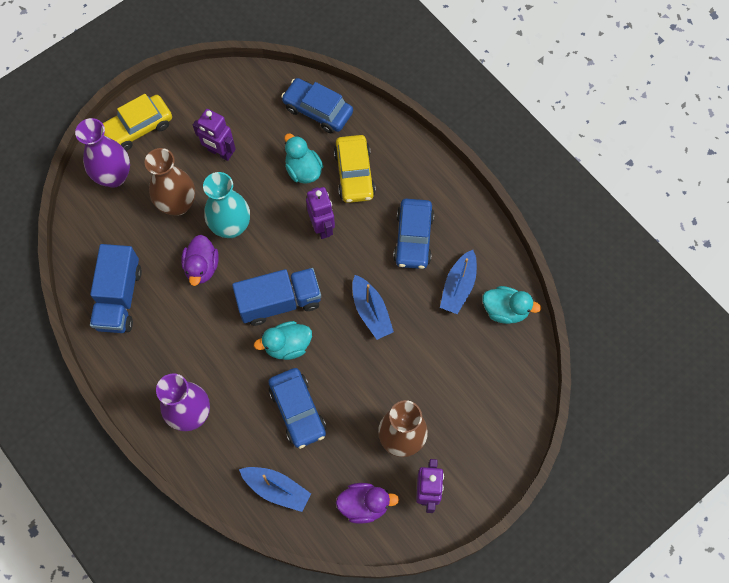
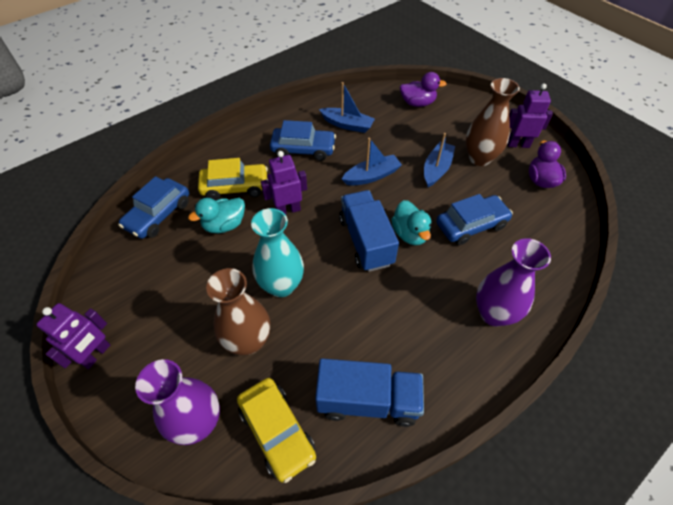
camera: 90 degrees left, 15 degrees down
(138, 128) = (132, 396): yellow car -> yellow car (277, 431)
(202, 267) = (328, 311): purple duck -> purple duck (417, 103)
(220, 152) = (188, 300): purple robot -> purple robot (96, 354)
(277, 489) = (547, 239): blue boat -> blue boat (436, 169)
(505, 310) = (366, 101): turquoise duck -> none

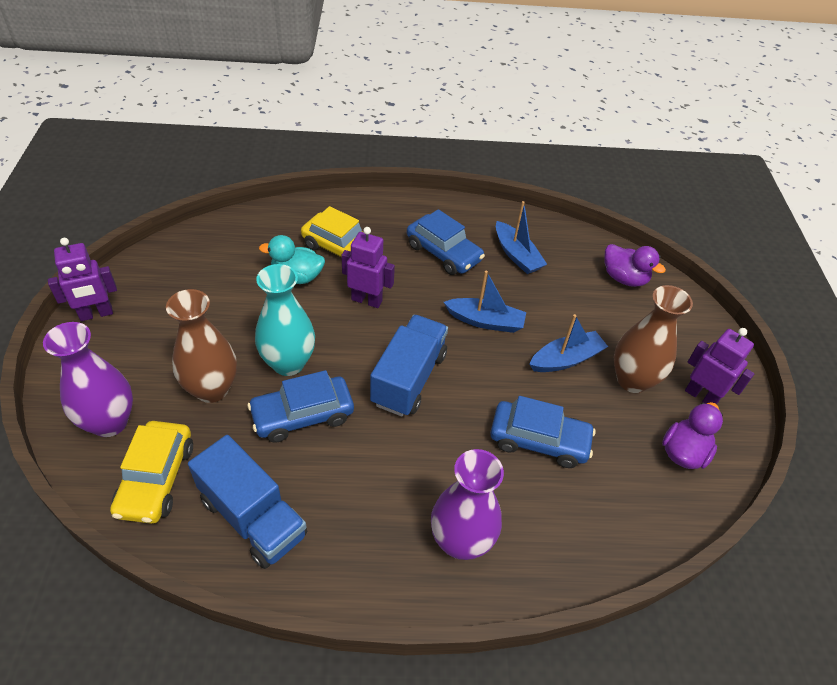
camera: 35 degrees right, 5 degrees down
(158, 215) = (253, 232): blue car -> blue car (302, 415)
(410, 234) = (461, 403): turquoise duck -> none

